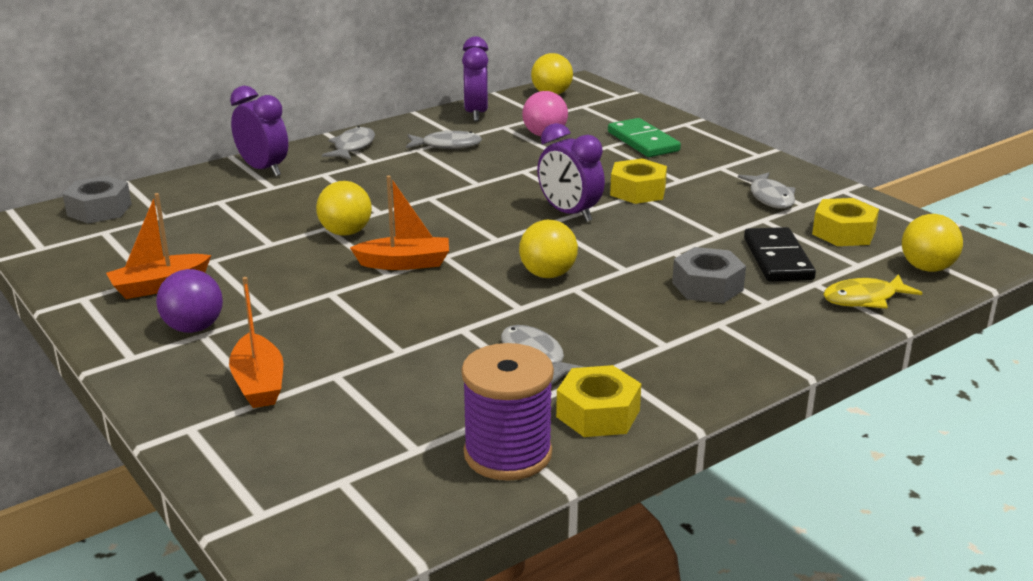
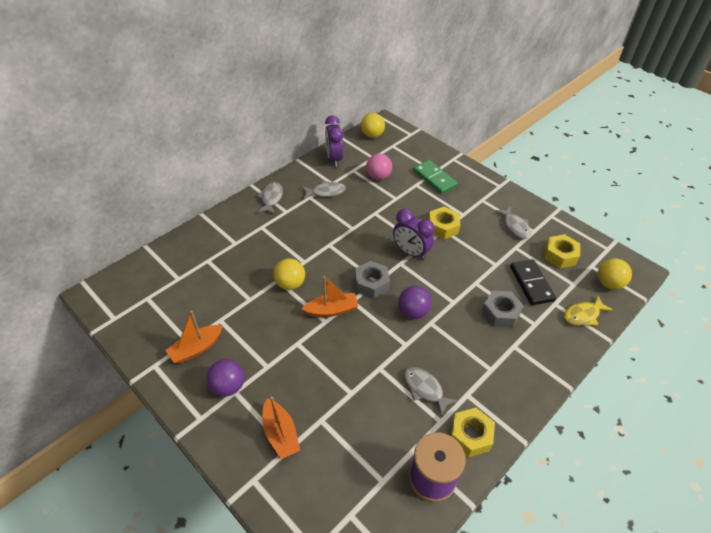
camera: 10 degrees left, 20 degrees up
(99, 210) = (138, 276): grey nut -> grey nut (371, 283)
(263, 169) = (225, 226): purple clock -> none
(548, 274) = (413, 312): yellow ball -> purple ball

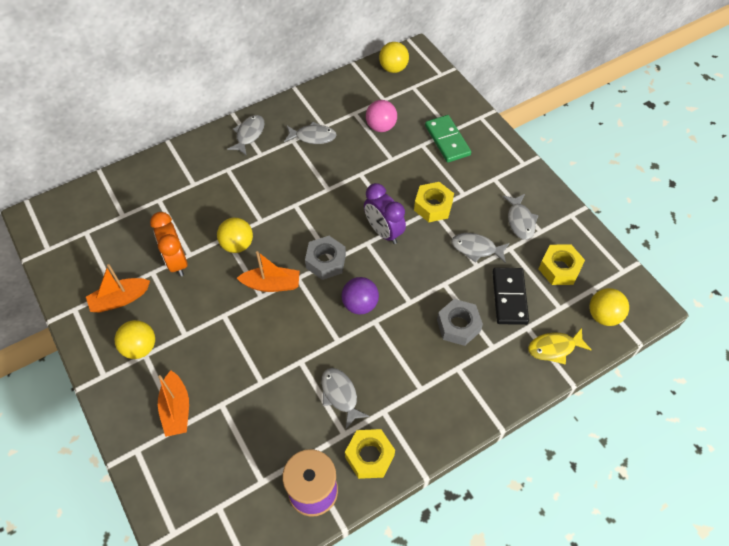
camera: 15 degrees right, 10 degrees up
(228, 386) = (140, 347): purple ball -> yellow ball
(240, 307) = (176, 261): none -> orange clock
(334, 159) = (337, 94): purple clock -> none
(490, 252) = (476, 248): none -> grey fish

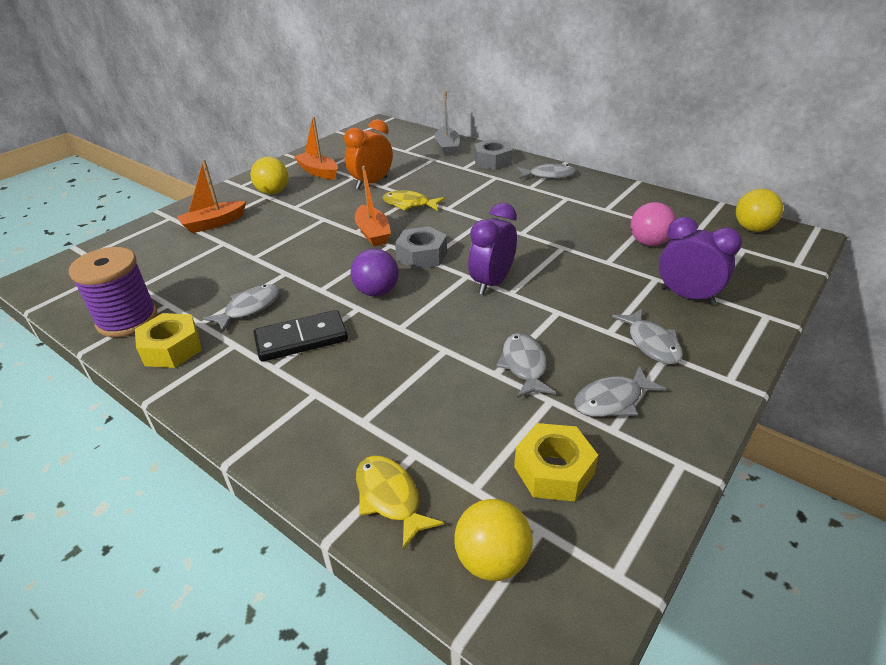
camera: 70 degrees right, 20 degrees down
(142, 181) = (447, 147): none -> grey boat
(237, 244) = (409, 204): yellow ball -> yellow fish
(313, 136) = (584, 207): grey fish -> grey fish (651, 343)
(433, 206) = (564, 310): yellow nut -> none
(447, 140) = (687, 296): green domino -> purple clock
(458, 326) = (383, 378): grey nut -> grey nut (492, 161)
(509, 297) = (459, 420): black domino -> black domino (301, 339)

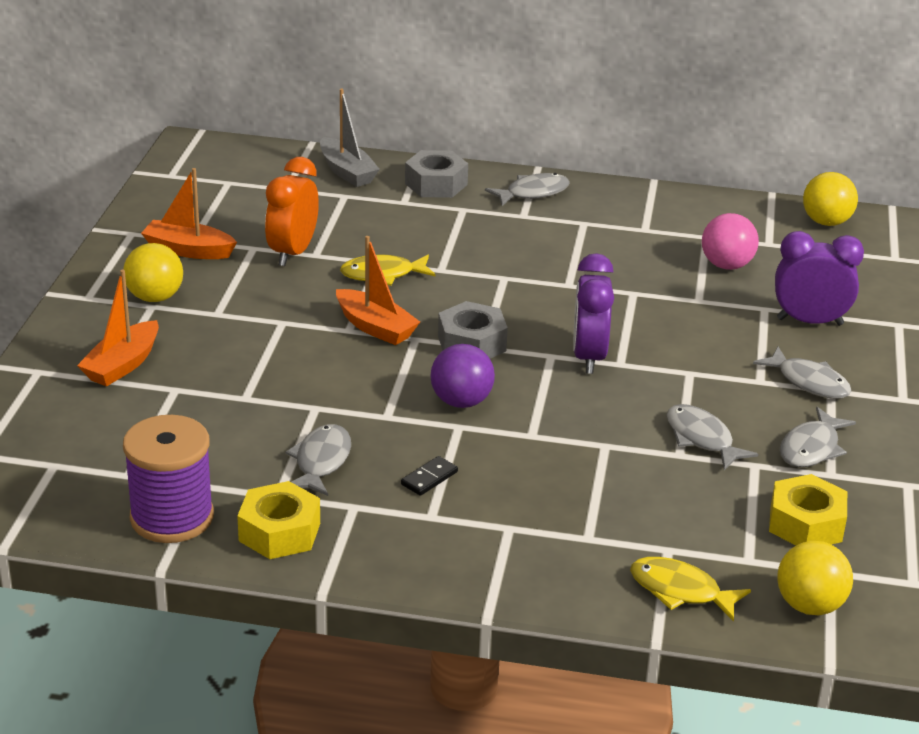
camera: 30 degrees left, 5 degrees down
(301, 339) = (429, 478): black domino -> black domino, size x0.49

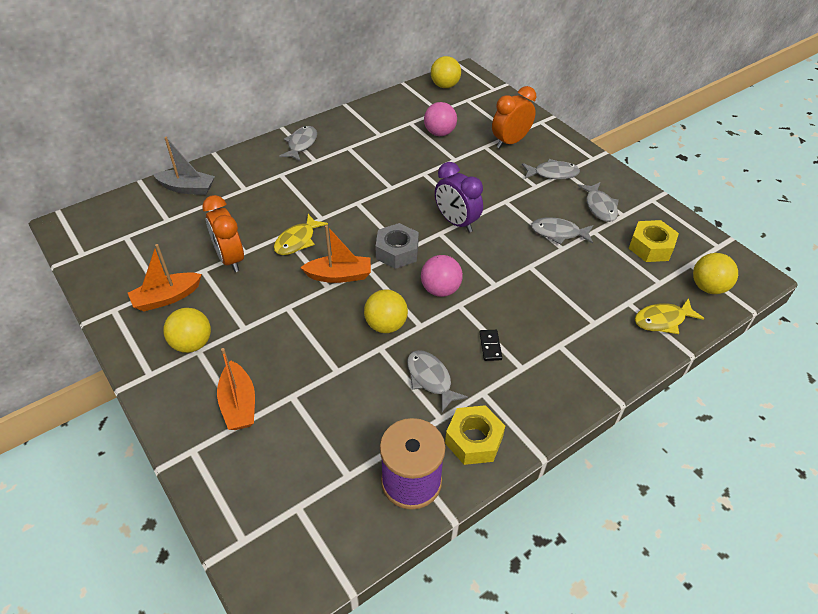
camera: 45 degrees left, 15 degrees up
(352, 394) = (386, 325): none -> yellow ball
(436, 184) = (246, 167): grey nut -> none
(461, 401) = (440, 289): purple ball -> pink ball
(809, 321) = (510, 142): purple clock -> orange clock

